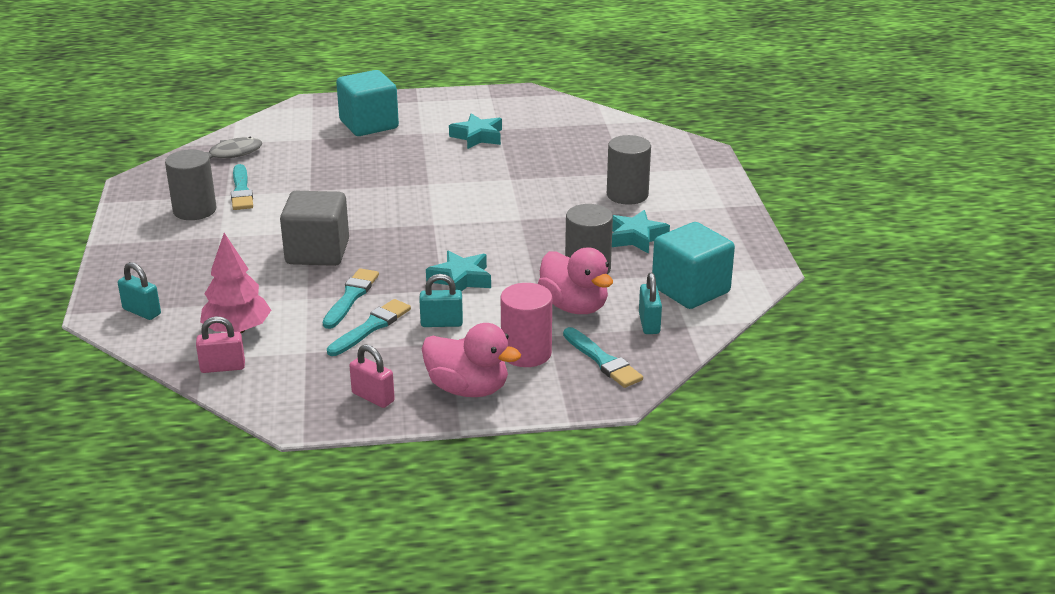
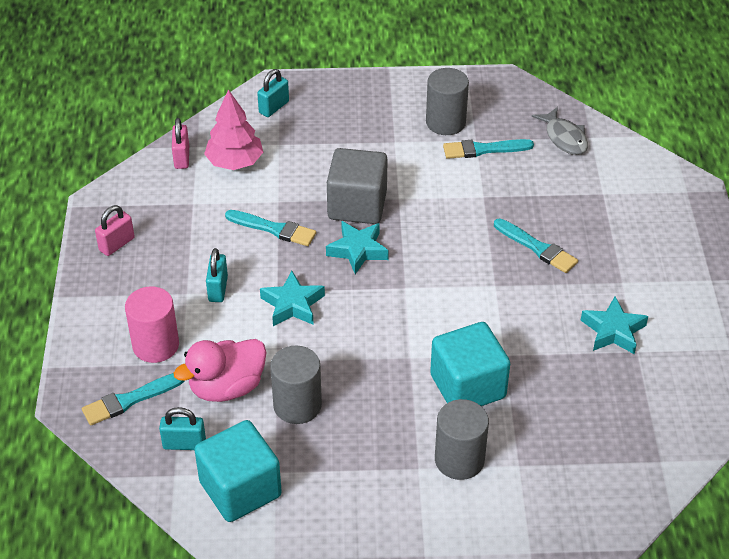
camera: 95 degrees right, 15 degrees up
(369, 124) = (641, 238): turquoise cube -> turquoise cube (467, 386)
(371, 327) = (221, 242): turquoise brush -> turquoise brush (537, 248)
(468, 389) = (112, 303): pink duck -> none
(636, 237) = (358, 455): turquoise star -> turquoise star (358, 250)

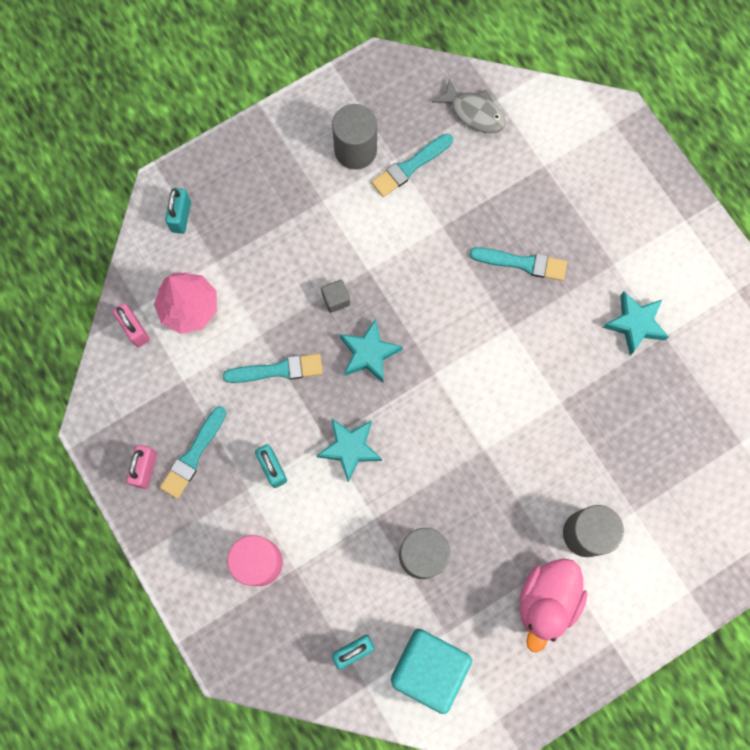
camera: 30 degrees left, 30 degrees up
(130, 400) = (277, 633): turquoise brush -> turquoise brush (193, 455)
(227, 387) = (351, 571): pink duck -> pink duck (546, 601)
(357, 205) = (336, 299): grey cube -> grey cube, size x0.42
(467, 386) = (550, 453): turquoise cube -> none

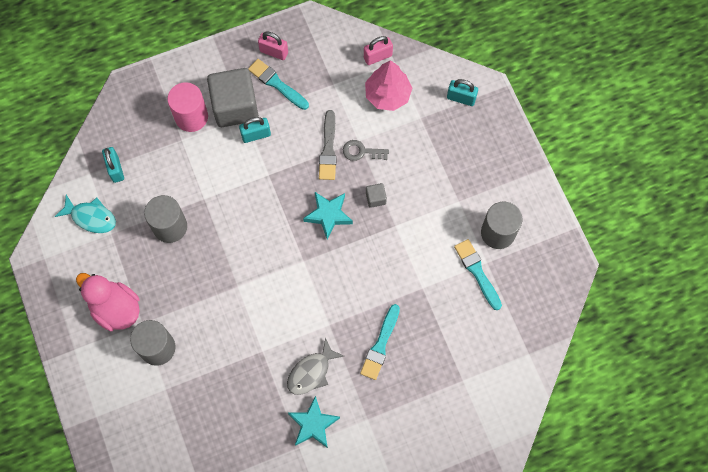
camera: 100 degrees right, 5 degrees down
(235, 505) = (235, 106): none -> grey cube
(275, 327) = (361, 151): none -> grey key
(278, 370) = (328, 149): turquoise brush -> grey brush
(350, 448) = (259, 190): turquoise star -> none
(429, 667) = (91, 217): turquoise cube -> turquoise fish
(474, 112) = (518, 332): grey fish -> grey fish (311, 372)

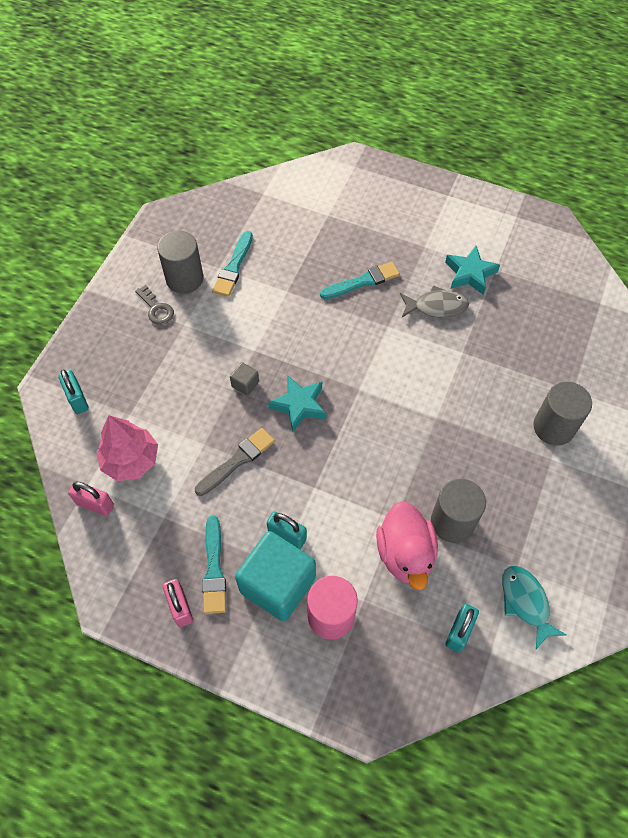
camera: 135 degrees left, 10 degrees down
(116, 308) = (567, 492): pink duck -> pink duck (405, 554)
(235, 106) = (277, 584): grey cube -> turquoise cube
(361, 151) = (212, 432): grey key -> grey key (156, 309)

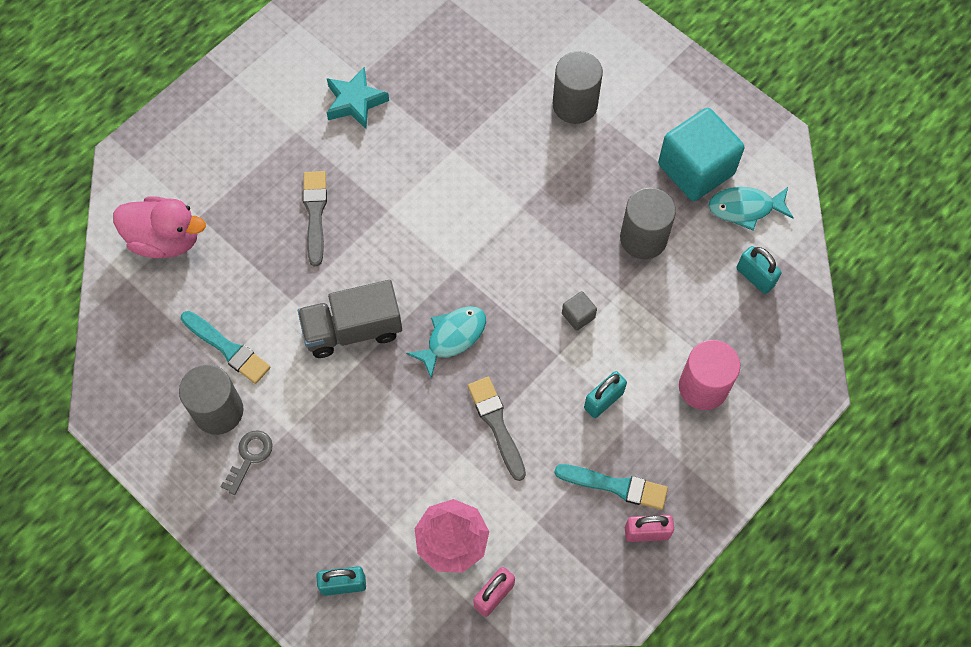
camera: 70 degrees left, 5 degrees up
(156, 309) = (249, 457): grey key -> grey key turned 45 degrees counterclockwise
(245, 384) = (401, 386): grey cube -> grey cube (578, 316)
(277, 584) = (653, 427): turquoise cube -> turquoise cube (696, 169)
(278, 337) = (353, 330): none -> grey truck
(299, 405) = (452, 337): turquoise star -> turquoise fish
(363, 281) = (315, 214): turquoise brush -> grey brush
(405, 554) = (662, 294): pink duck -> pink duck (165, 239)
(436, 307) = (384, 152): grey fish -> none

